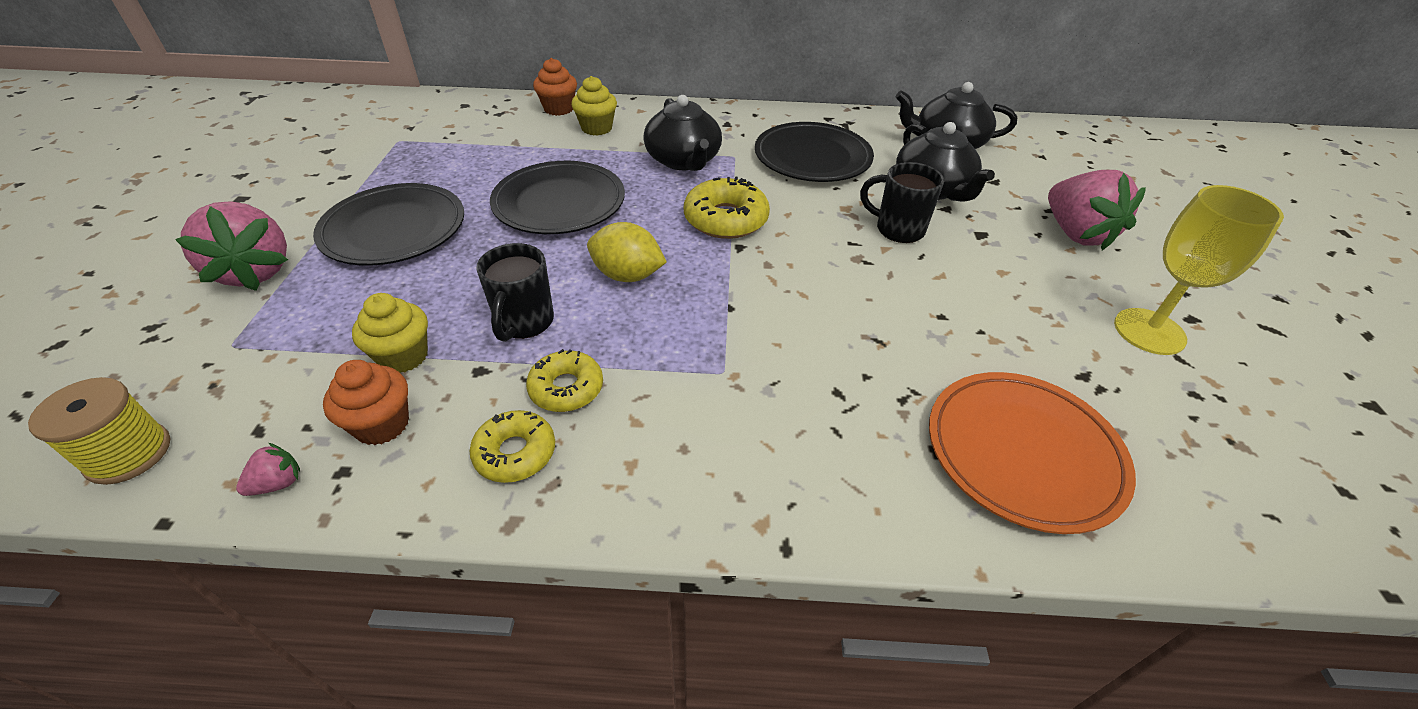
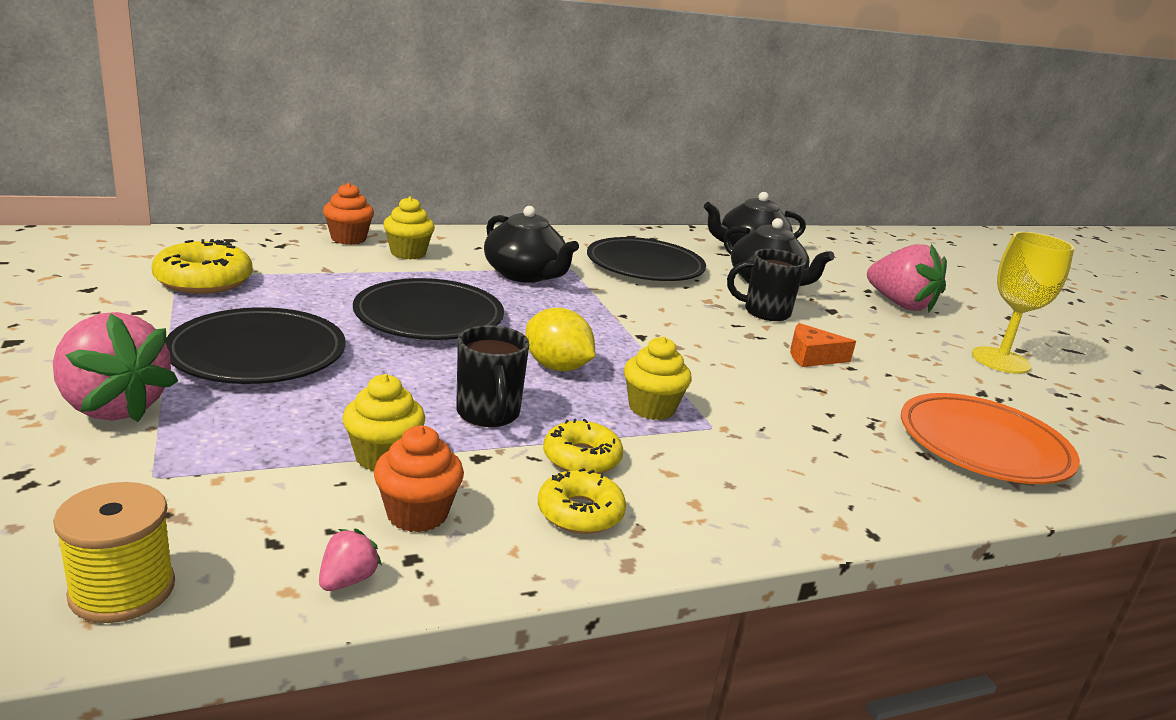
camera: 25 degrees left, 20 degrees down
(627, 275) = (556, 367): yellow lemon -> yellow lemon turned 45 degrees clockwise
(679, 339) = (651, 408): none -> yellow cupcake
(725, 219) = (609, 317): yellow donut -> yellow donut (204, 280)
(906, 295) = (812, 356): none -> orange cheese

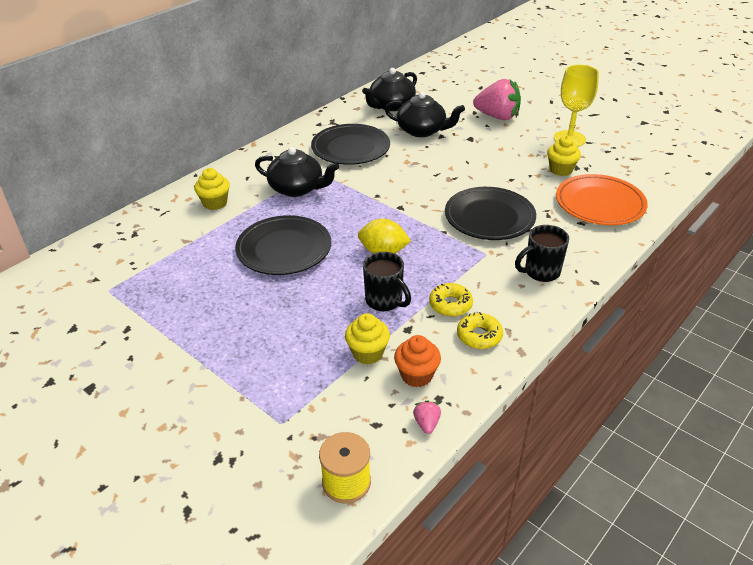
camera: 25 degrees left, 15 degrees up
(113, 407) = (206, 397): pink strawberry -> none
(204, 280) = (130, 286): yellow donut -> none
(257, 353) = (230, 323): black plate -> black plate (489, 217)
(348, 239) = (166, 208): orange cupcake -> none
(651, 408) = (450, 256): yellow cupcake -> yellow cupcake (560, 170)
(765, 312) = (441, 157): black mug -> black mug (541, 272)
(812, 356) = (489, 180): orange cheese -> none

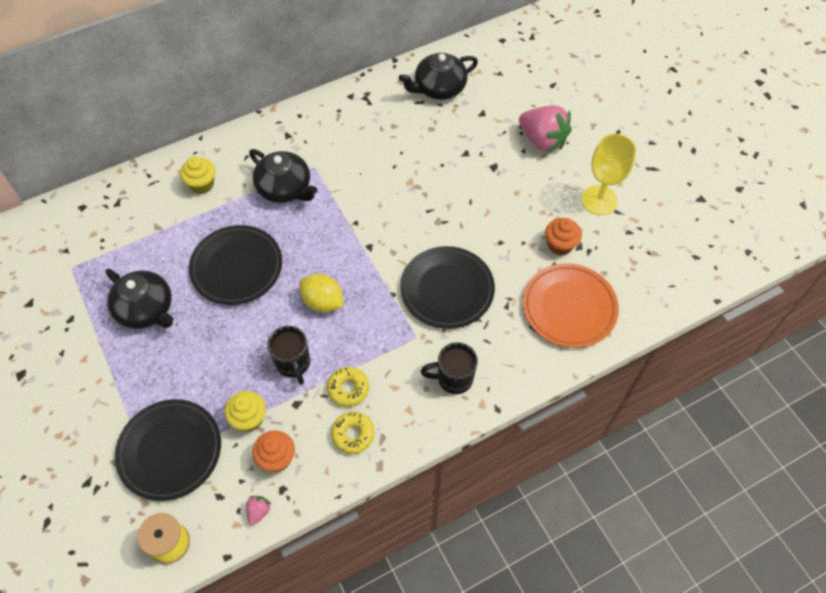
camera: 20 degrees right, 20 degrees up
(350, 148) = (364, 144): black plate -> black plate (170, 451)
(422, 130) = (450, 139): black teapot -> black teapot (146, 309)
(560, 170) = (560, 245): yellow cupcake -> orange cupcake

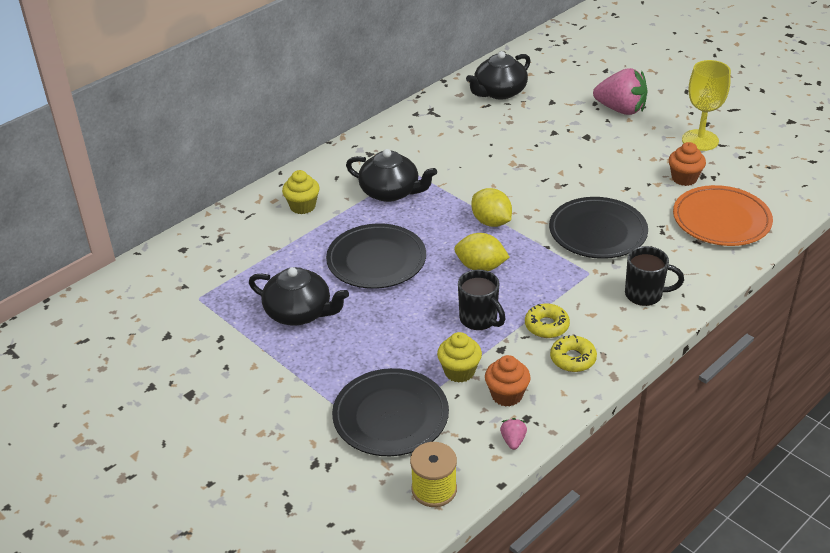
camera: 15 degrees left, 20 degrees down
(357, 250) = (491, 222): none -> yellow lemon
(453, 378) = (645, 295): black mug -> black mug turned 150 degrees counterclockwise

